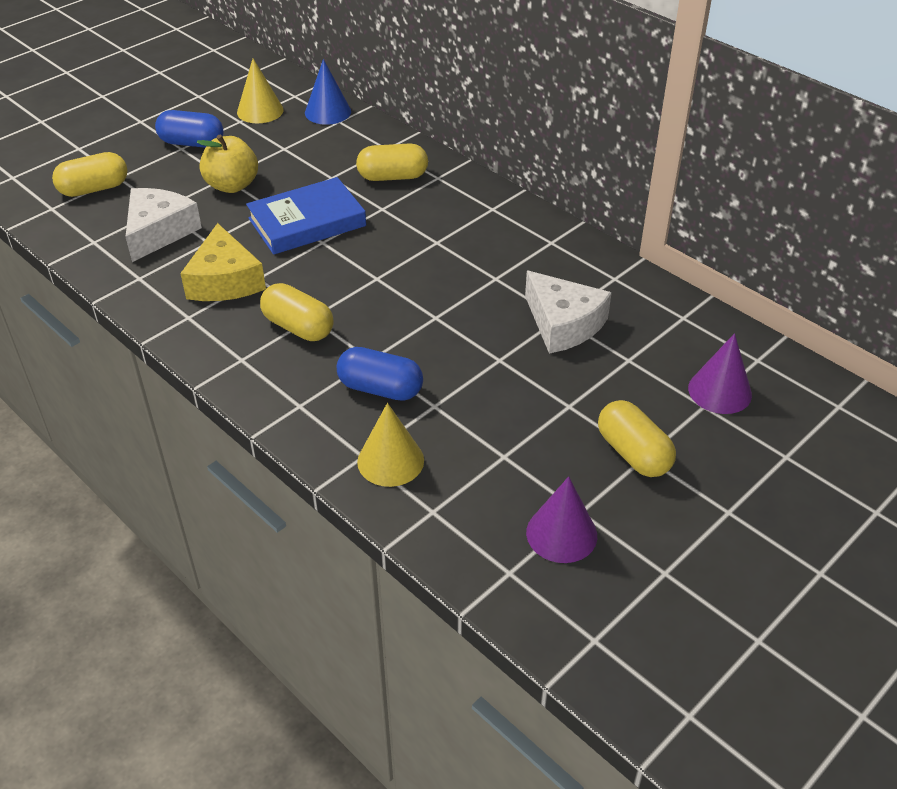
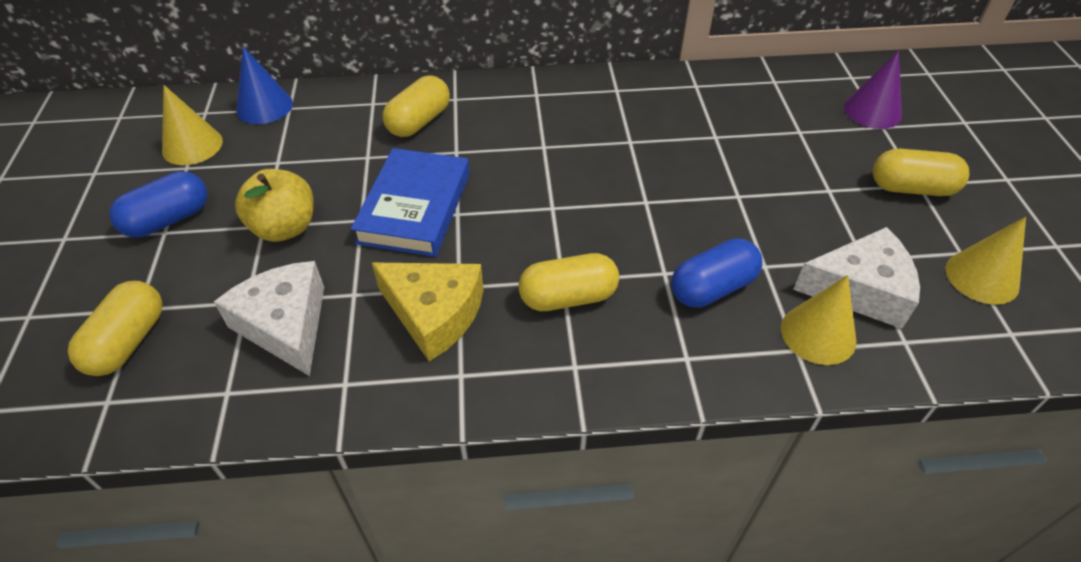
camera: 50 degrees left, 5 degrees up
(561, 534) = (982, 277): purple cone -> yellow cone
(563, 324) = (726, 139): white cheese -> white cheese (860, 289)

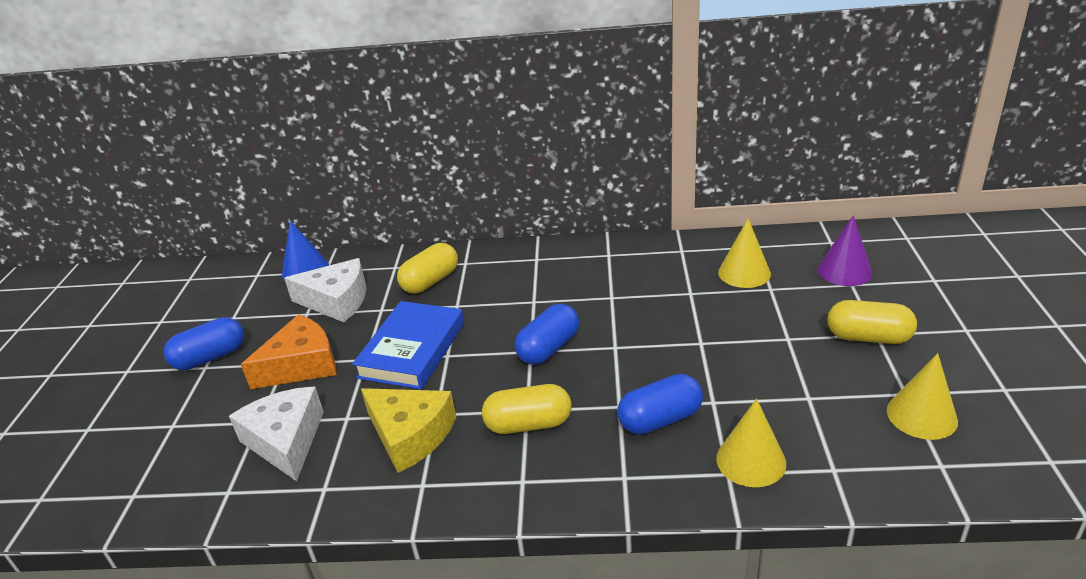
camera: 10 degrees right, 15 degrees down
(128, 342) = (159, 450): yellow capsule -> none
(192, 146) = (241, 300): yellow cone -> yellow cone (744, 273)
(285, 228) = (301, 365): yellow apple -> orange cheese
(572, 204) = (548, 348): none -> blue capsule
(860, 289) = (799, 423): white cheese -> white cheese (337, 301)

